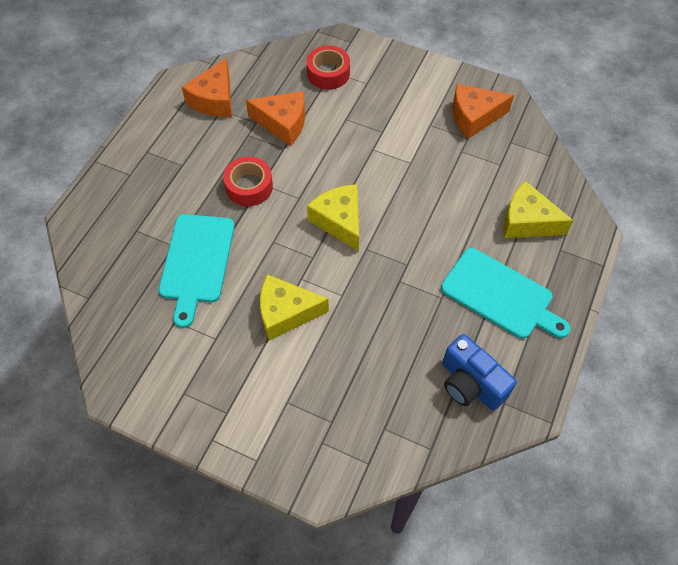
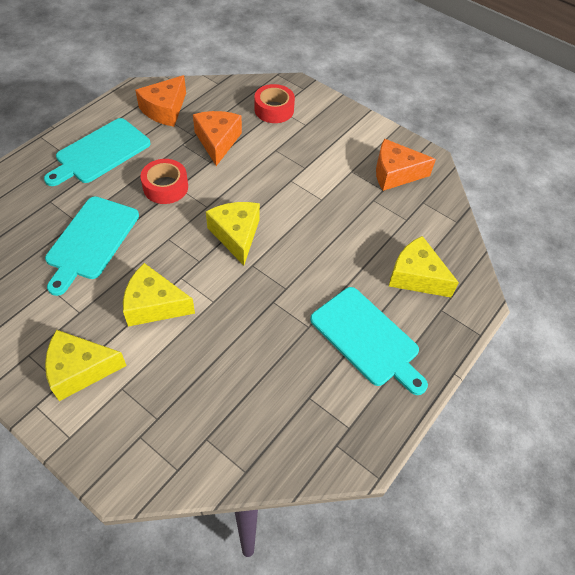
camera: 10 degrees right, 5 degrees down
(166, 164) = (100, 153): none -> turquoise cutting board
(240, 394) = (80, 370): none -> yellow cheese
(283, 123) = (217, 141): orange cheese -> orange cheese turned 120 degrees counterclockwise
(470, 384) = (308, 417): blue camera -> none

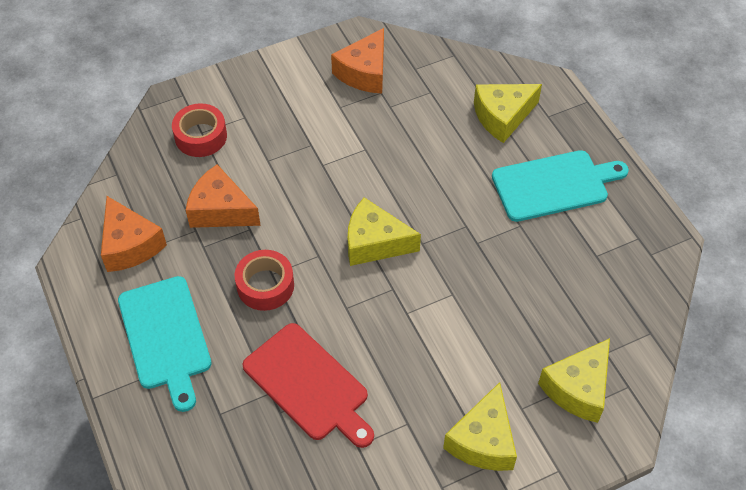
camera: 60 degrees left, 0 degrees up
(91, 241) = (309, 385): turquoise cutting board -> red cutting board
(154, 305) = (431, 348): yellow cheese -> yellow cheese (578, 388)

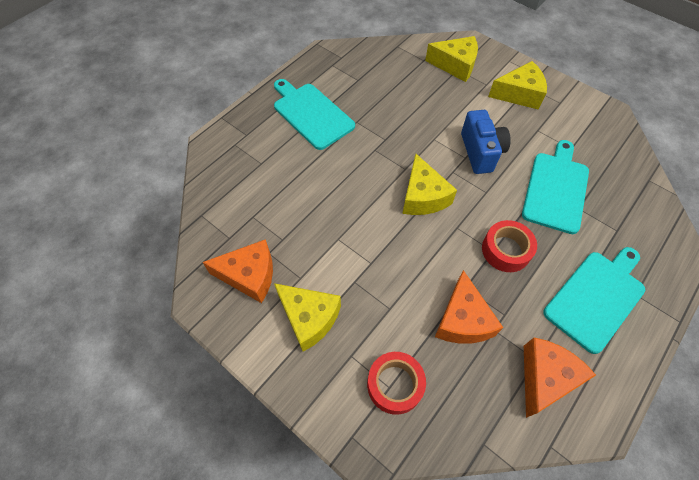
camera: 115 degrees left, 5 degrees up
(309, 385) = (555, 189): red cutting board -> turquoise cutting board
(406, 334) = (480, 152): none -> blue camera
(502, 117) = (259, 160): yellow cheese -> yellow cheese (309, 318)

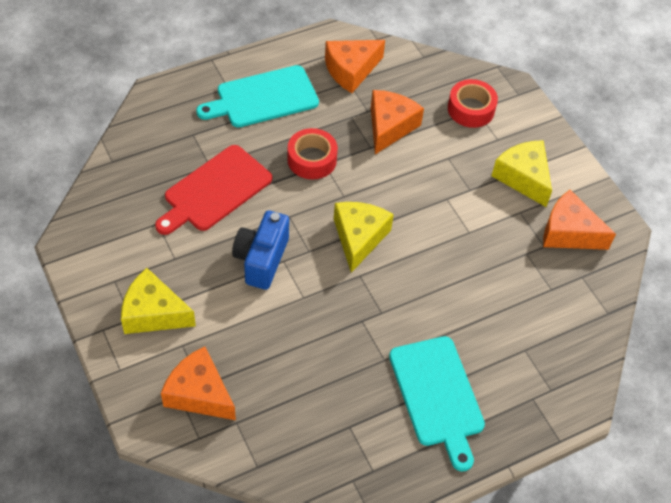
camera: 160 degrees left, 5 degrees down
(455, 65) = (199, 393): yellow cheese -> orange cheese
(555, 189) = (215, 191): turquoise cutting board -> red cutting board

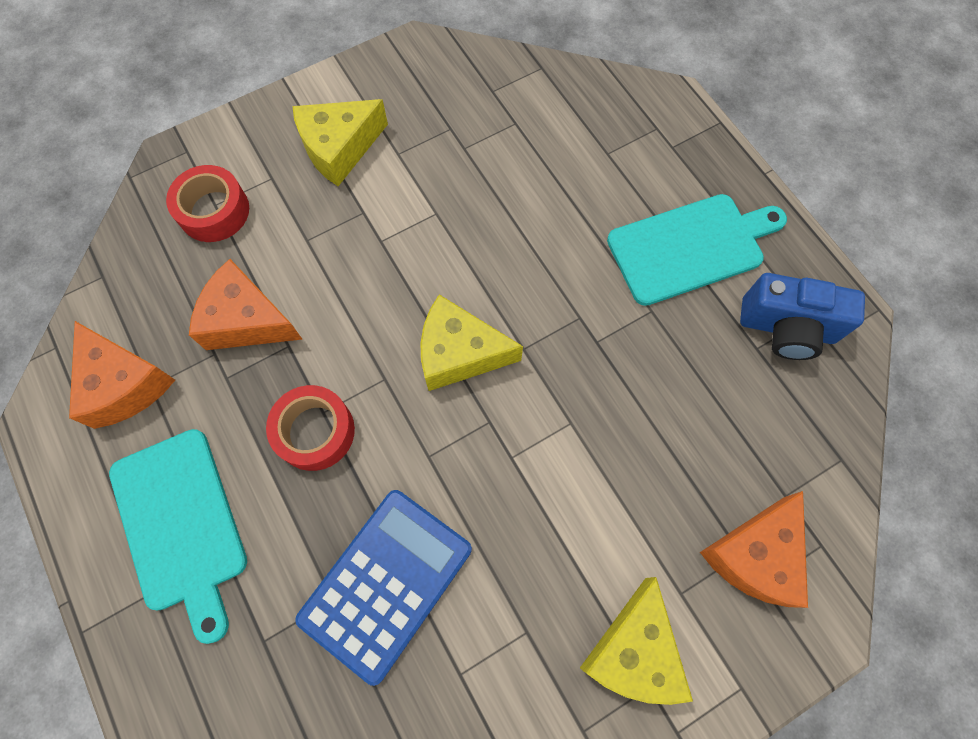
camera: 90 degrees left, 15 degrees up
(215, 191) = (386, 583): red cutting board -> blue calculator
(261, 259) = (513, 490): blue camera -> blue camera (786, 328)
(569, 232) = (426, 101): orange cheese -> none

